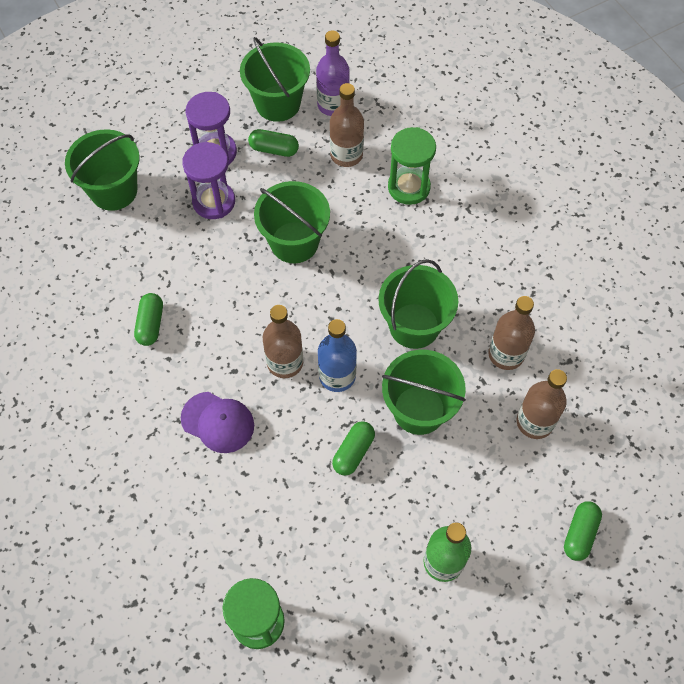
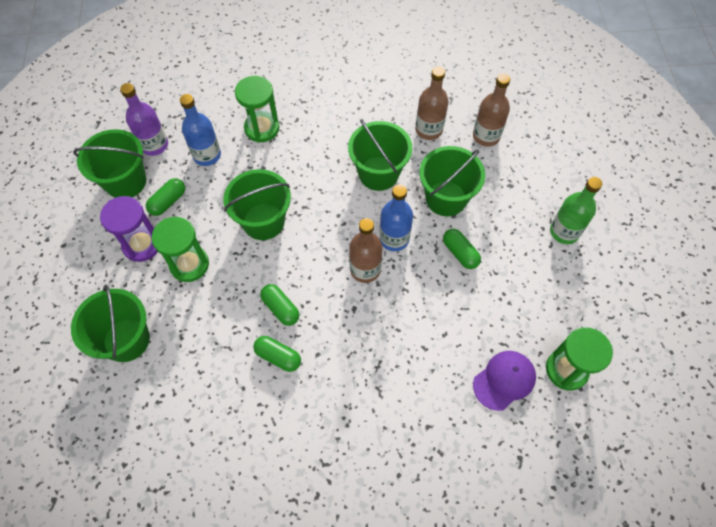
camera: 65 degrees left, 0 degrees up
(214, 202) = (189, 264): purple hourglass -> green hourglass
(218, 422) = (393, 337): purple cap -> purple cap (504, 380)
(346, 155) = (207, 155): brown bottle -> blue bottle
(579, 534) = (573, 147): green capsule -> green capsule (280, 308)

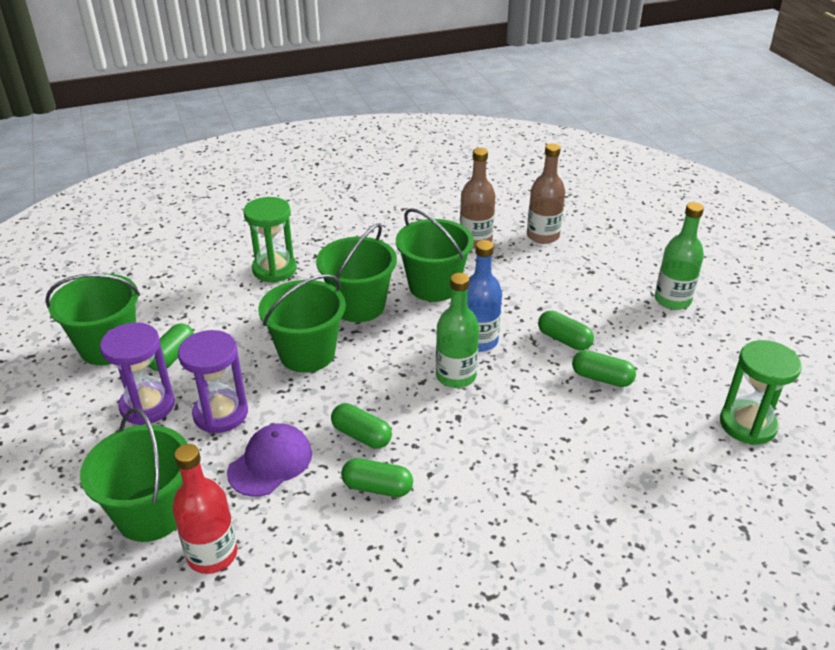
camera: 15 degrees left, 25 degrees down
(154, 145) = (139, 306): purple bottle -> none
(157, 383) = (212, 554): none -> red bottle
(189, 264) = (220, 414): green hourglass -> purple hourglass
(207, 155) = (212, 304): blue bottle -> none
(365, 269) = (456, 376): brown bottle -> green bottle
(446, 198) = (523, 294): green bucket -> green bucket (359, 306)
(474, 298) = (601, 378): none -> green capsule
(504, 380) = (680, 451): purple cap -> purple cap (270, 462)

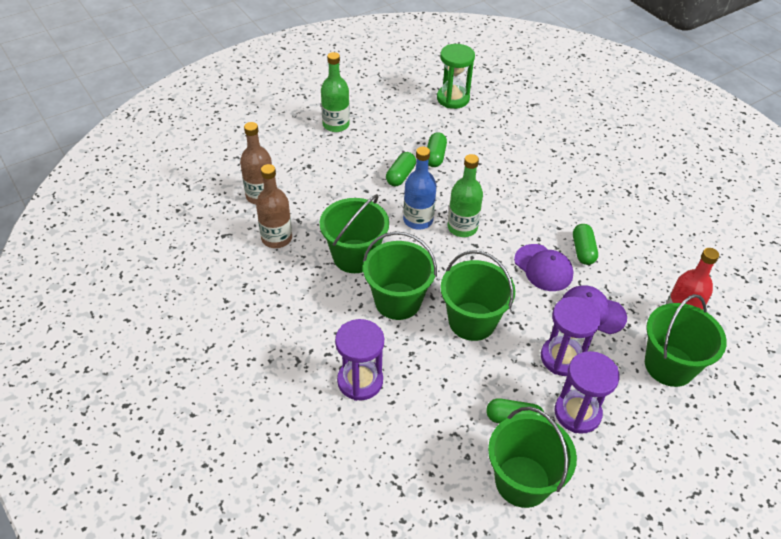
camera: 105 degrees left, 10 degrees up
(274, 269) = (360, 381): green hourglass -> purple hourglass
(361, 435) = (543, 268): green capsule -> purple cap

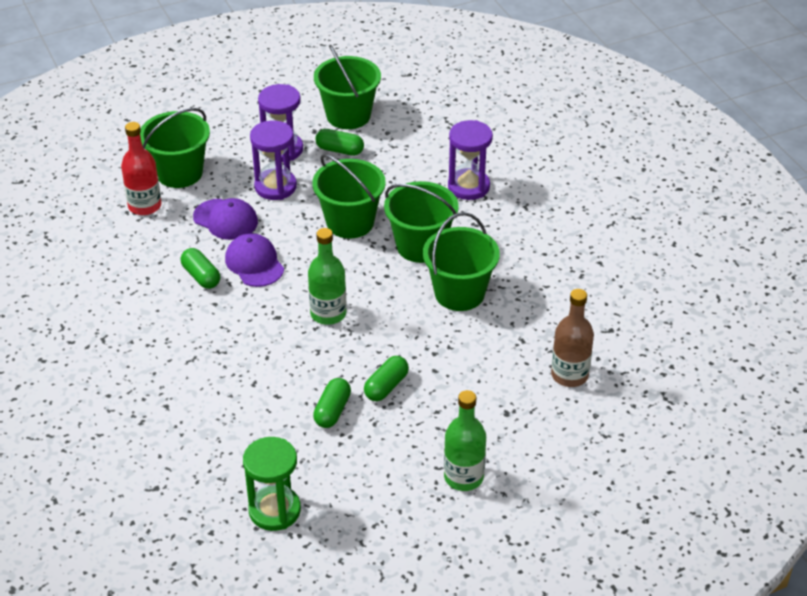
camera: 170 degrees left, 5 degrees down
(276, 238) = (548, 321): brown bottle -> none
(418, 220) = (378, 327): blue bottle -> none
(583, 250) = (201, 276): green capsule -> green capsule turned 45 degrees counterclockwise

